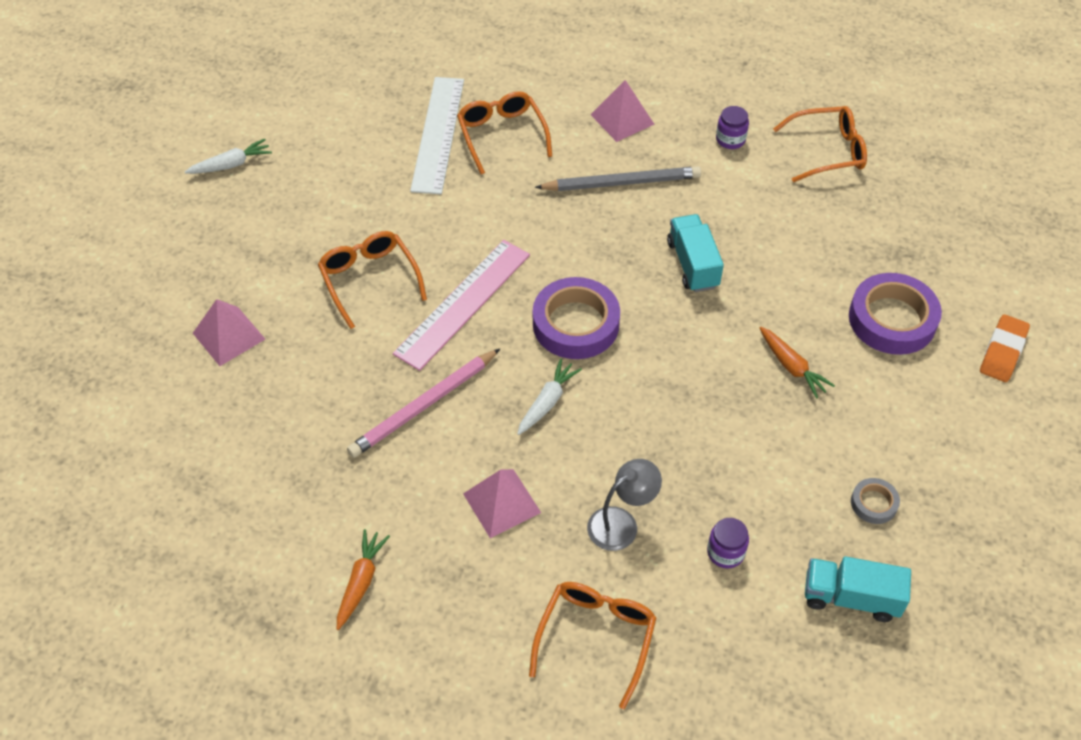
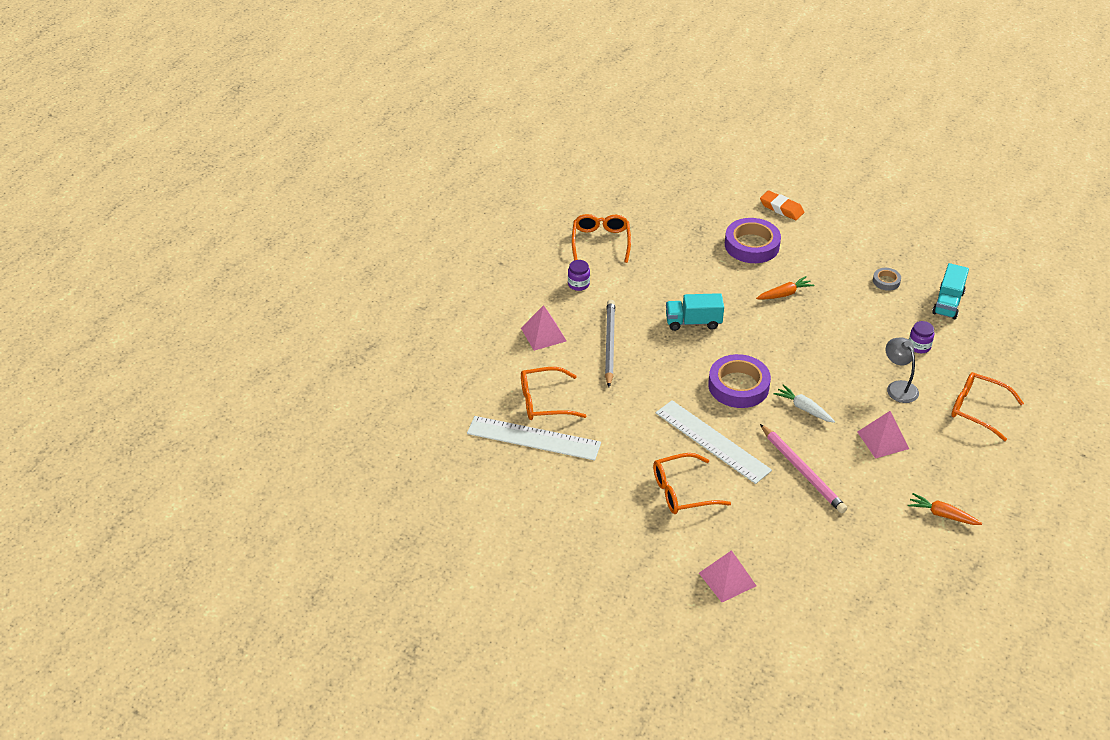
camera: 80 degrees left, 10 degrees down
(231, 164) = (538, 572): white carrot -> none
(463, 303) = (712, 441): pink ruler -> white ruler

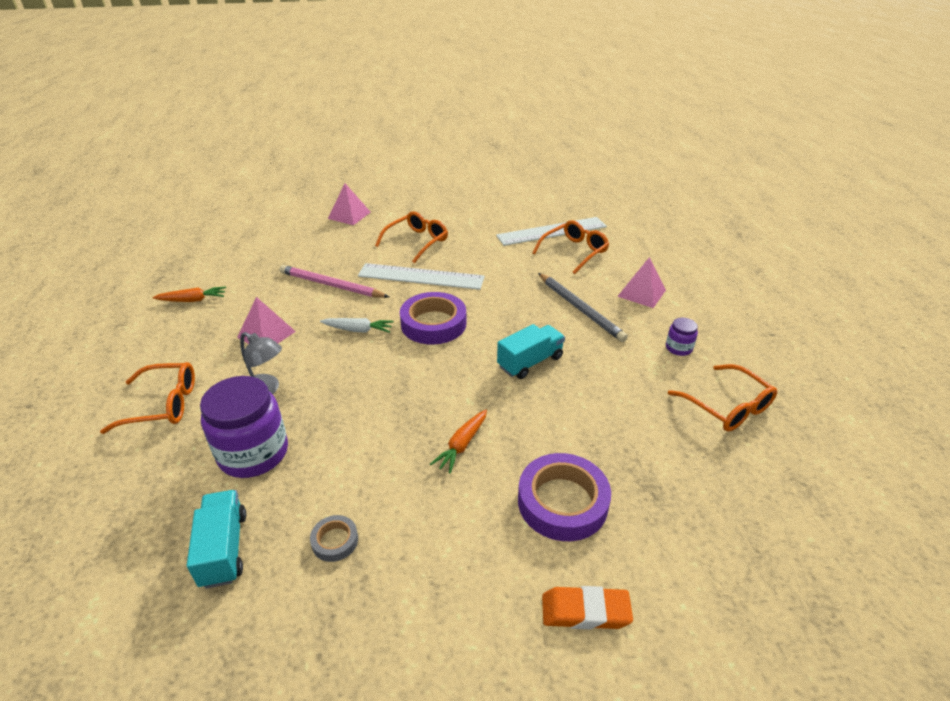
camera: 145 degrees right, 5 degrees down
(919, 346) = (253, 453): purple jar -> purple jar, size x2.15

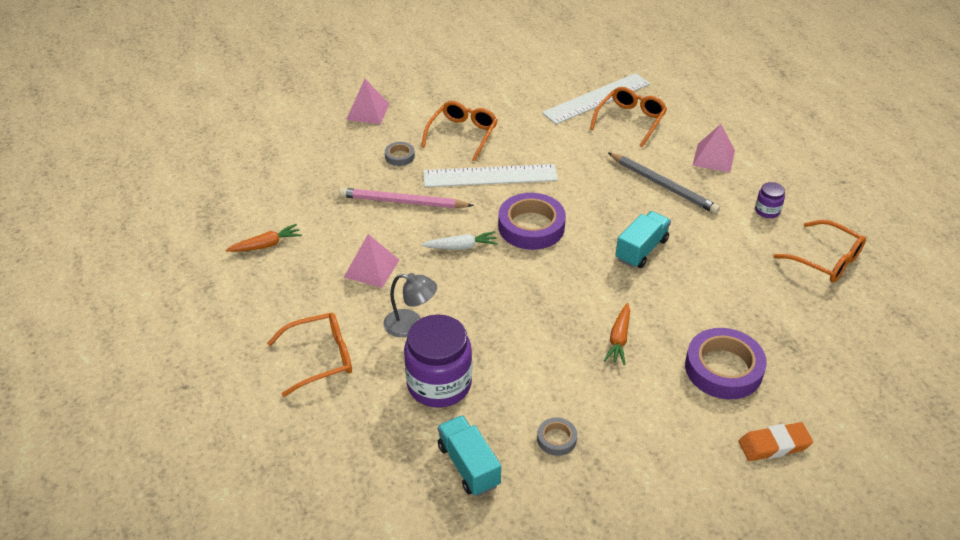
camera: 15 degrees left, 5 degrees up
(353, 250) = (399, 156): none -> grey tape

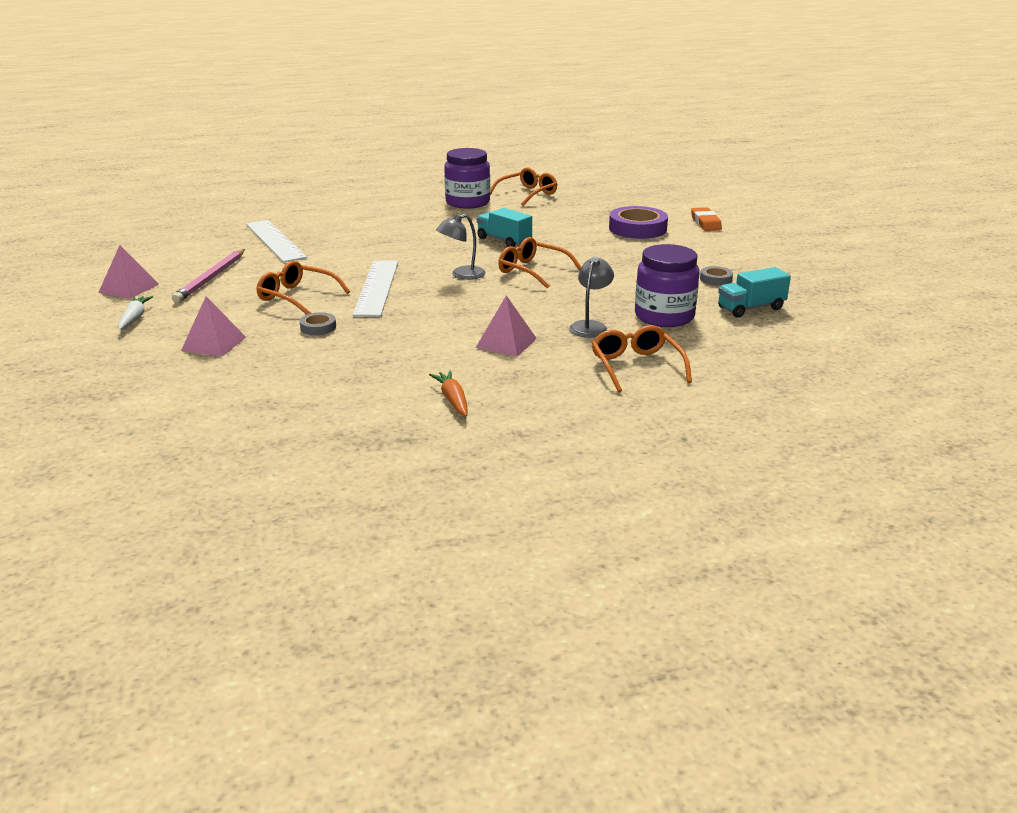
camera: 85 degrees left, 15 degrees down
(403, 202) = (402, 327): pink pencil -> pink pencil (211, 278)
(461, 247) = (483, 303): white carrot -> white carrot (135, 318)
(531, 226) = (462, 275): purple tape -> grey lamp
(619, 339) = (608, 254): orange carrot -> none
(630, 120) = (320, 231): orange glasses -> orange glasses (532, 271)
(663, 185) = (422, 228): grey pencil -> none
(713, 158) = (393, 211): pink pyramid -> pink pyramid (128, 288)
(767, 211) = (467, 202): purple jar -> purple jar, size x2.15

